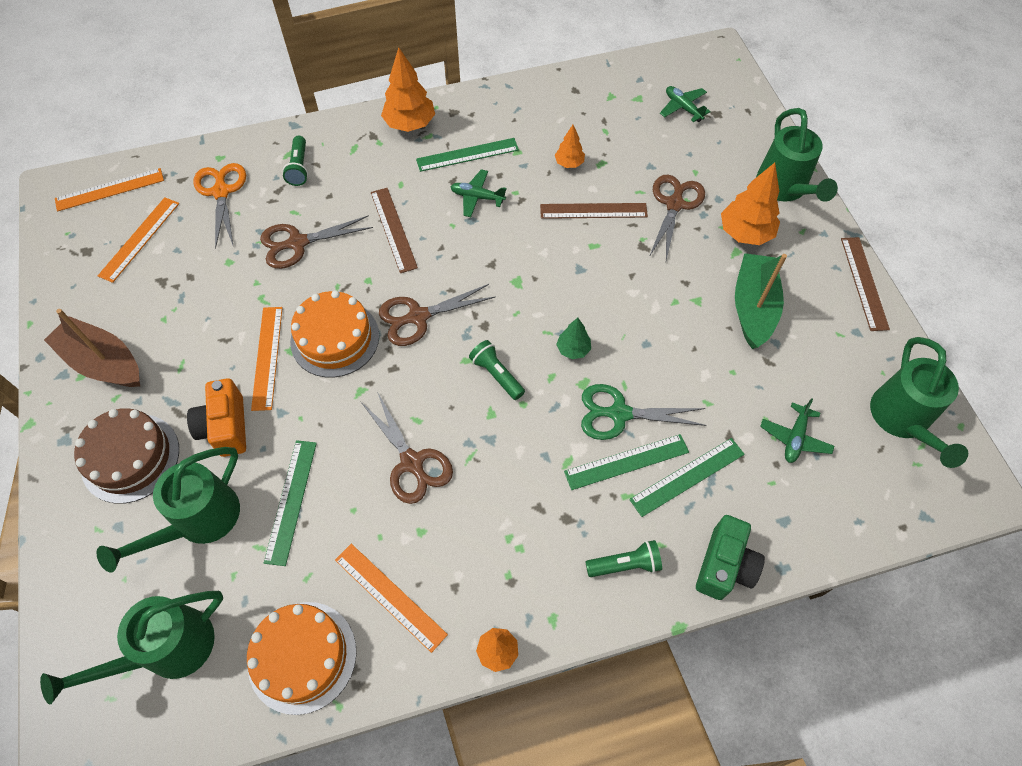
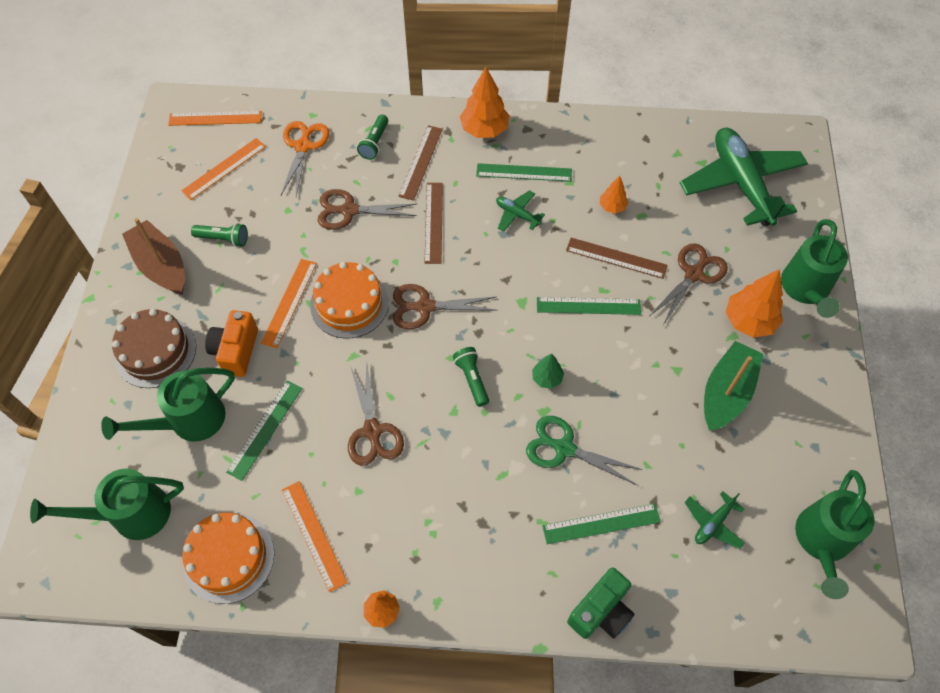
camera: 20 degrees right, 0 degrees up
(625, 564) = (516, 579): green flashlight -> green flashlight (223, 239)
(626, 462) = (553, 492): green ruler -> green ruler (588, 306)
(683, 108) = (741, 184): green plane -> green plane, size x2.35
(864, 283) = (843, 403): brown ruler -> brown ruler (421, 162)

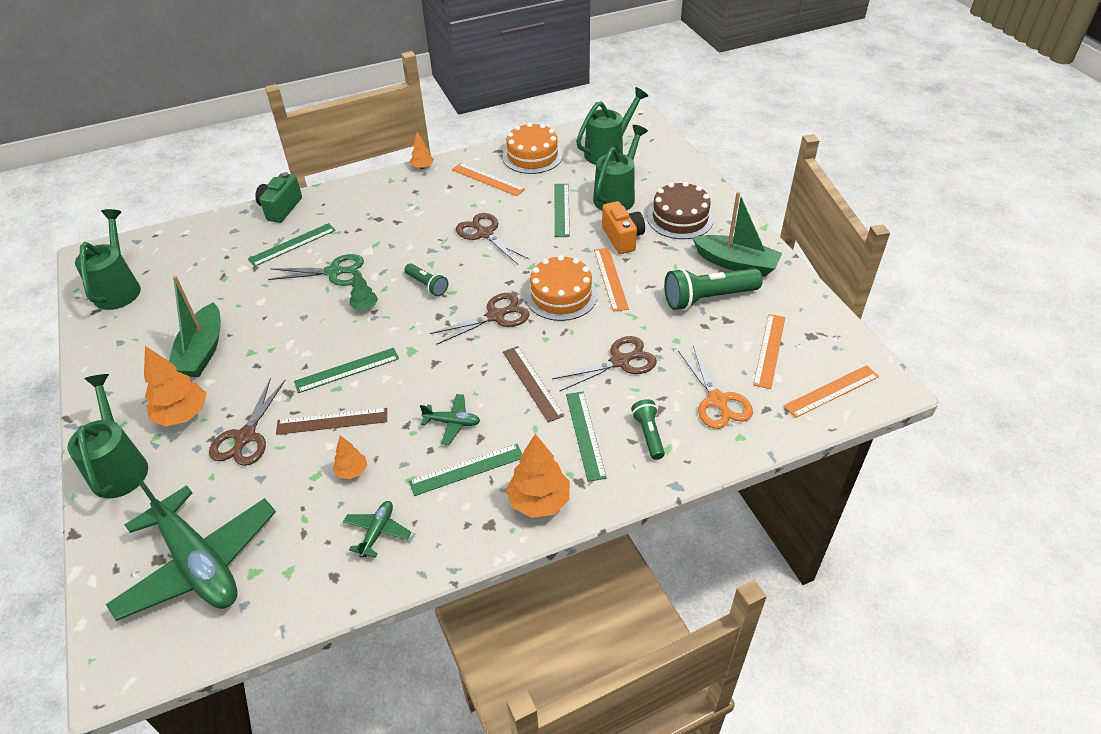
camera: 155 degrees right, 15 degrees down
(161, 265) = (736, 263): brown boat -> green boat
(223, 239) = (708, 298): green flashlight -> green flashlight, size x1.81
(421, 162) = (585, 435): brown ruler -> green ruler
(713, 523) = (206, 271): green plane -> green plane (377, 532)

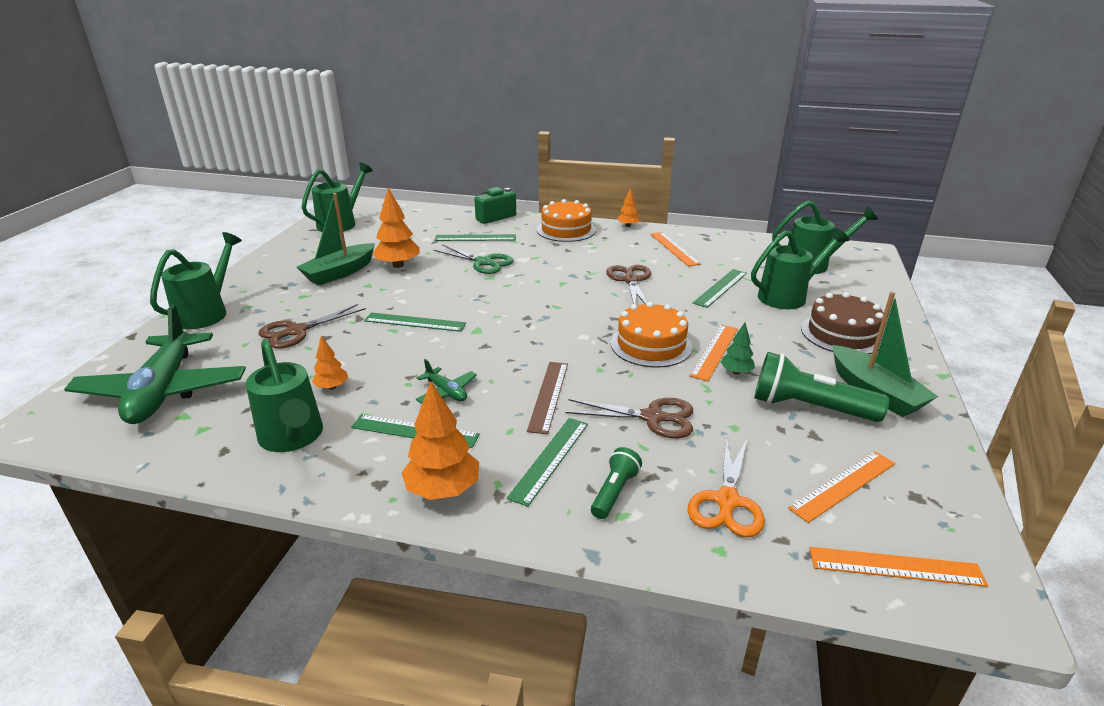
camera: 35 degrees right, 15 degrees down
(183, 415) = (280, 301): orange tree -> orange tree (398, 265)
(332, 421) = (362, 348): brown ruler -> none
(365, 307) = (478, 290): green tree -> green tree (736, 372)
(377, 532) = (293, 438): green plane -> green watering can
(427, 285) = (542, 295): green flashlight -> none
(495, 316) = (573, 336): brown scissors -> none
(532, 156) = (732, 246): orange cake -> orange cake (566, 230)
(622, 238) = (760, 327): orange camera -> none

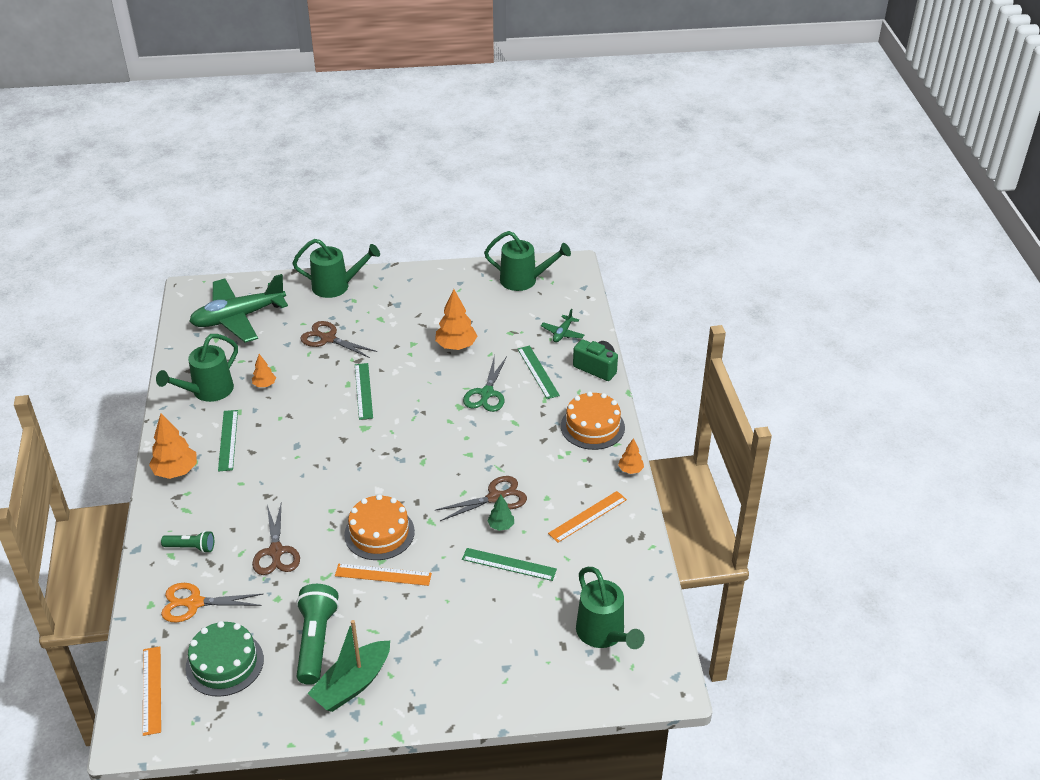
camera: 70 degrees right, 10 degrees up
(340, 273) = (427, 320): green boat -> none
(446, 392) = (275, 439): green plane -> green plane (562, 333)
(548, 396) = (286, 491): brown ruler -> none
(550, 459) = (216, 510): green ruler -> none
(736, 372) = (354, 592): green tree -> green tree (501, 526)
(788, 296) = (512, 617): green watering can -> none
(842, 334) = (449, 662): brown cake -> none
(843, 485) = (224, 663): orange ruler -> green cake

